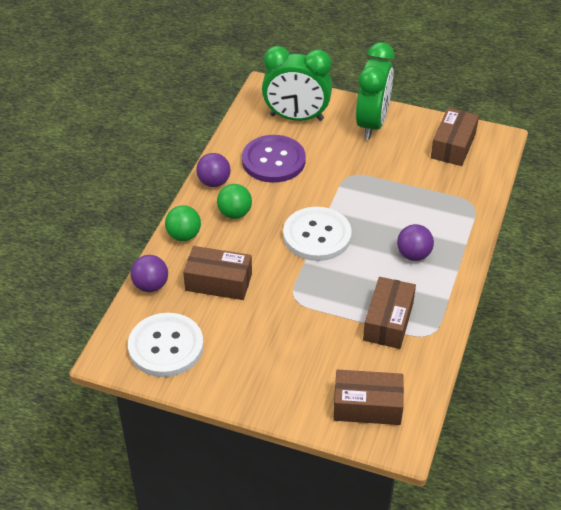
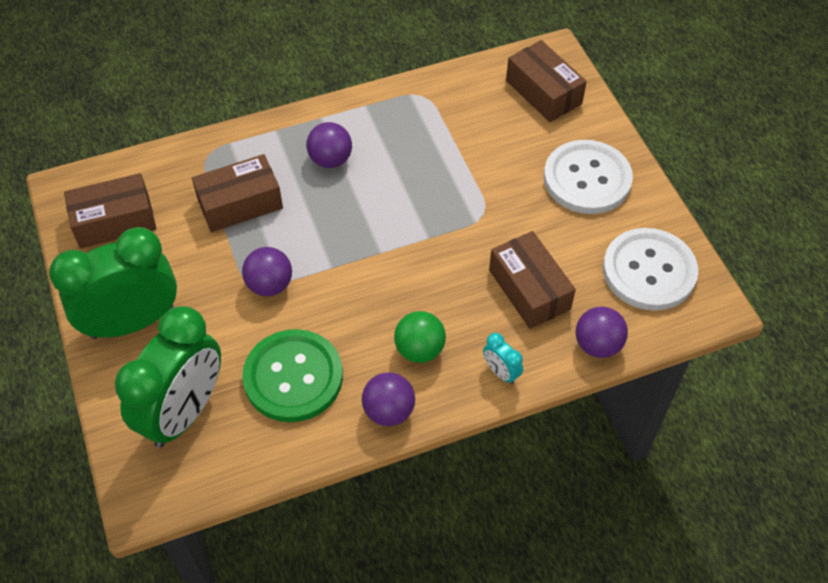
camera: 130 degrees left, 10 degrees up
(184, 235) = (501, 372): green ball -> turquoise clock
(273, 160) = (293, 377): purple button -> green button
(296, 117) = (184, 412): green clock -> green clock turned 60 degrees clockwise
(317, 235) = (380, 252): white button -> white button (587, 179)
(342, 181) = (270, 285): none -> purple ball
(388, 321) = (437, 130): brown box -> brown box (240, 204)

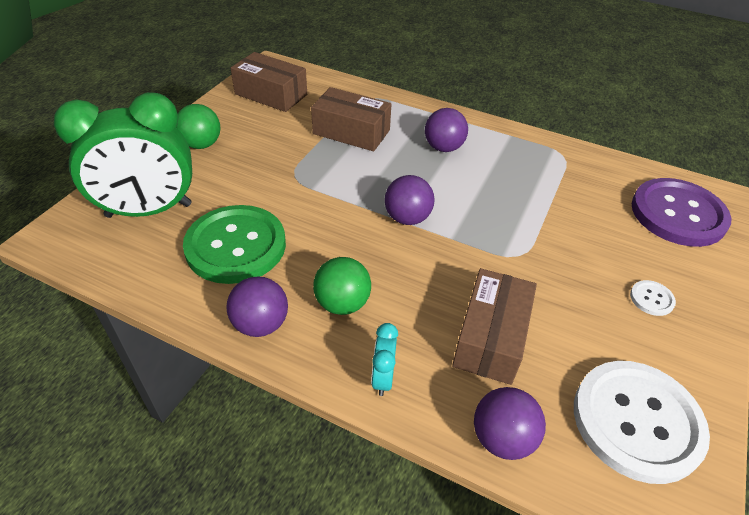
camera: 45 degrees right, 10 degrees down
(132, 322) = (201, 144): green clock -> green ball
(270, 285) = (303, 184): purple ball -> purple ball (407, 218)
(543, 92) = (678, 214): brown box -> purple button
(587, 179) = (651, 299): white button -> white button, size x0.40

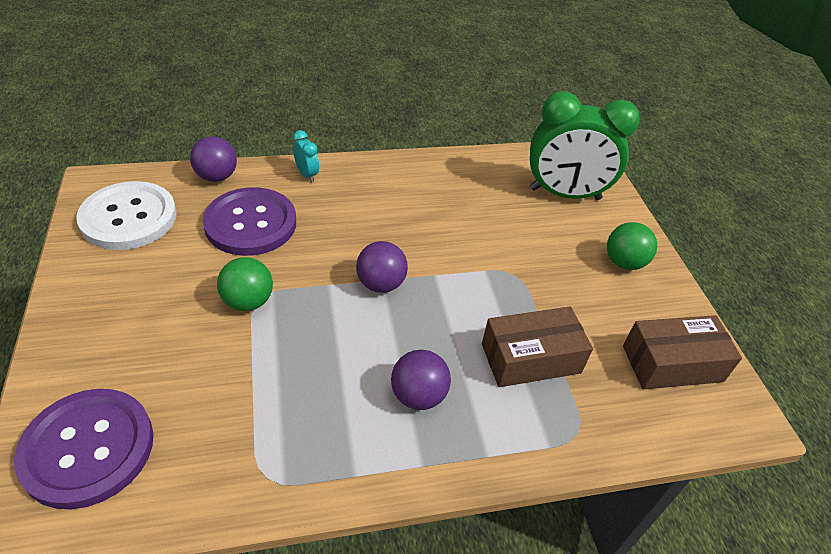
camera: 140 degrees right, 0 degrees up
(149, 210) = (565, 194): green clock -> green clock turned 120 degrees counterclockwise
(236, 246) = (477, 200): green button -> none
(261, 324) = (404, 168): purple ball -> none
(342, 303) = (368, 199): green ball -> green ball (248, 301)
(491, 337) = (250, 223): brown box -> purple button
(651, 299) = (121, 314): white button -> none

